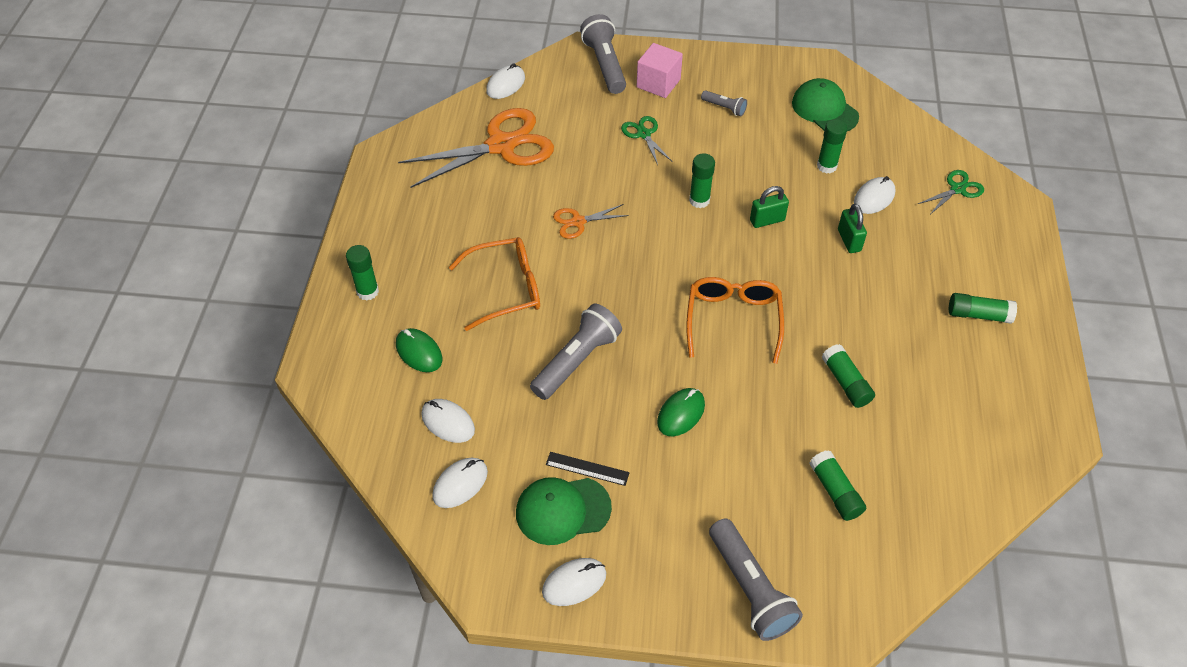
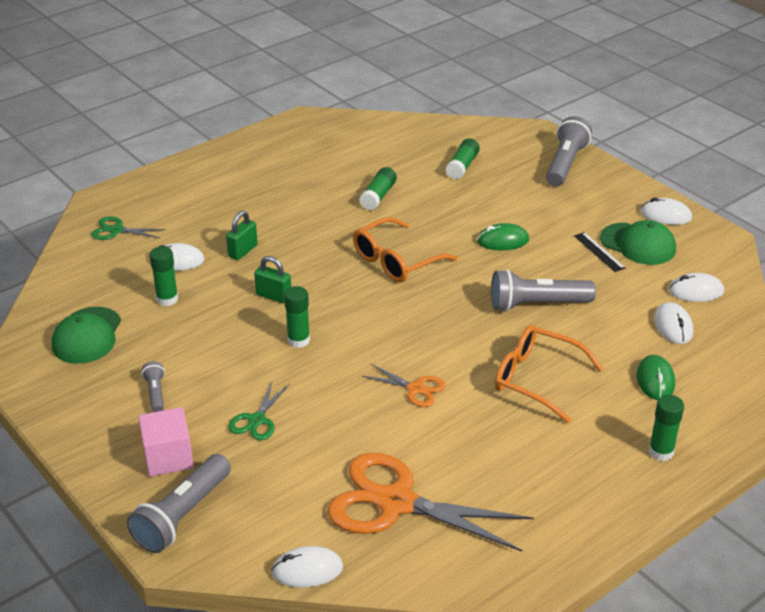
camera: 135 degrees left, 15 degrees down
(978, 315) = (244, 175): green glue stick -> none

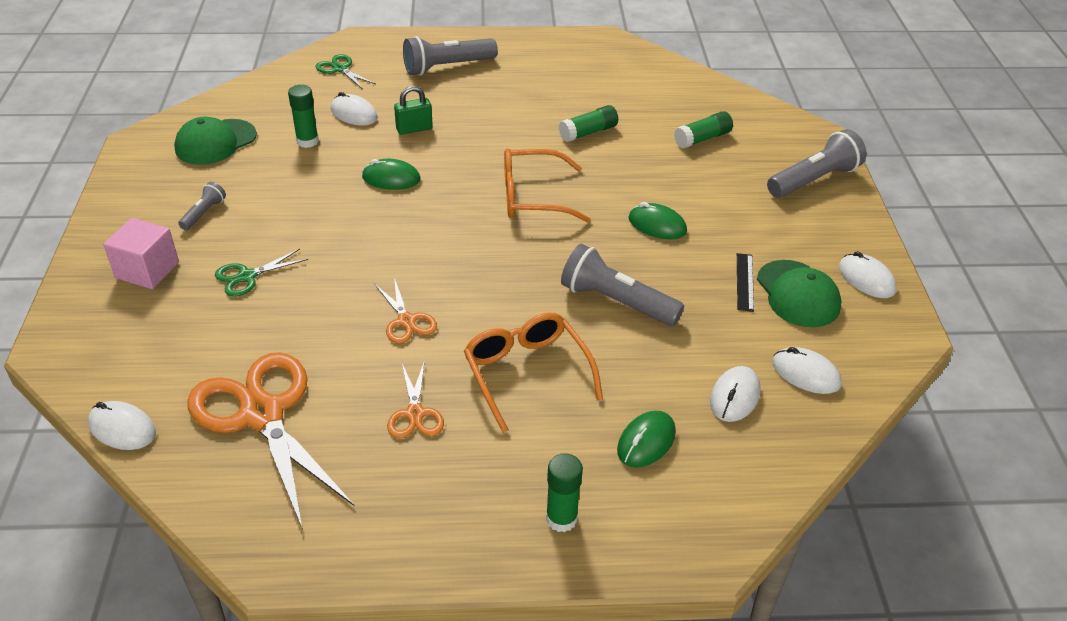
camera: 35 degrees right, 5 degrees up
(182, 515) = (97, 324): grey flashlight -> grey flashlight (447, 67)
(273, 296) = (391, 178): green padlock -> green mouse
(298, 340) = (363, 226): green glue stick -> none
(498, 443) = (415, 414): none -> orange scissors

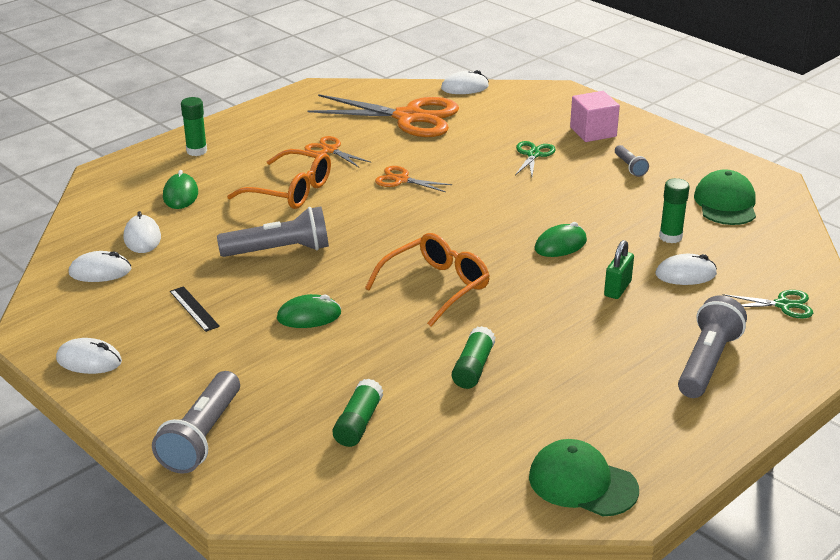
camera: 140 degrees right, 10 degrees down
(798, 294) = (142, 320): green cap -> green cap (582, 483)

